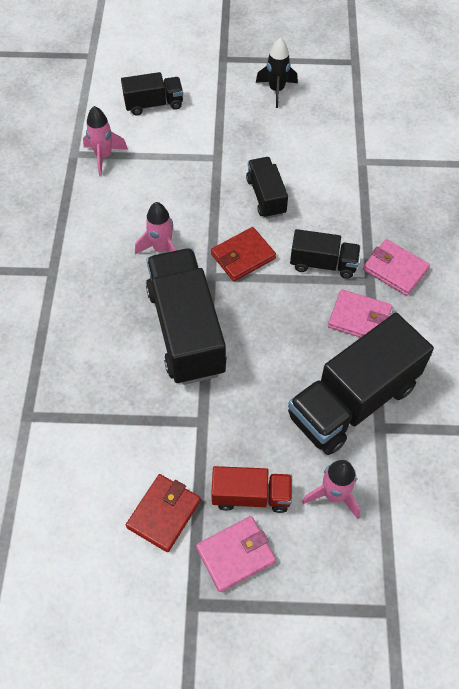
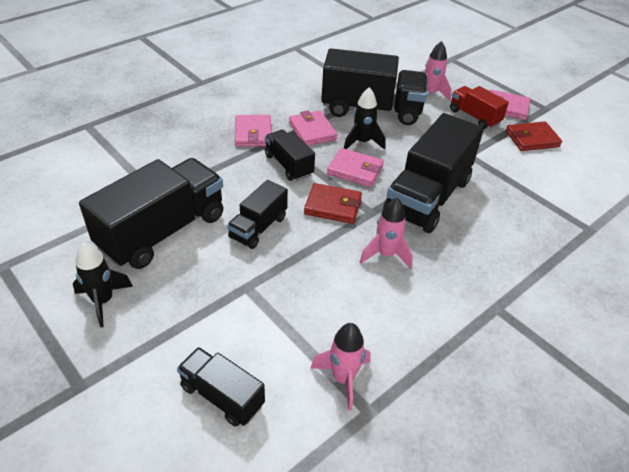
camera: 135 degrees left, 15 degrees down
(271, 306) = (355, 170): none -> pink wallet
(304, 345) = (362, 142): none -> black rocket
(315, 144) = (162, 231): none -> black truck

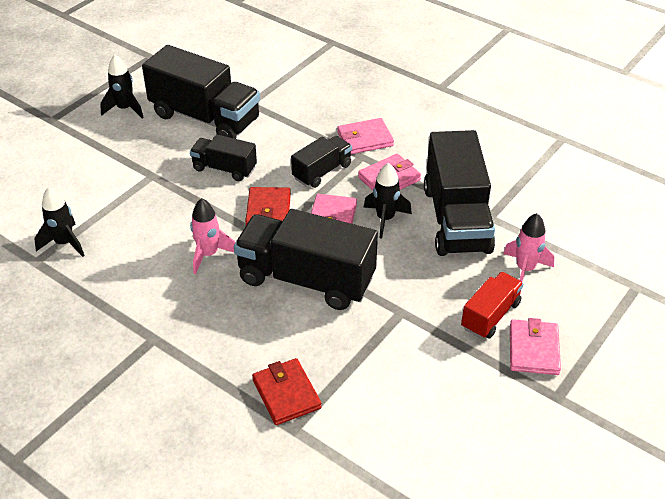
camera: 80 degrees right, 0 degrees up
(222, 396) = (46, 184): black truck -> none
(343, 378) = (64, 243): pink rocket -> black rocket
(532, 139) = (465, 377): red wallet -> red wallet (286, 394)

